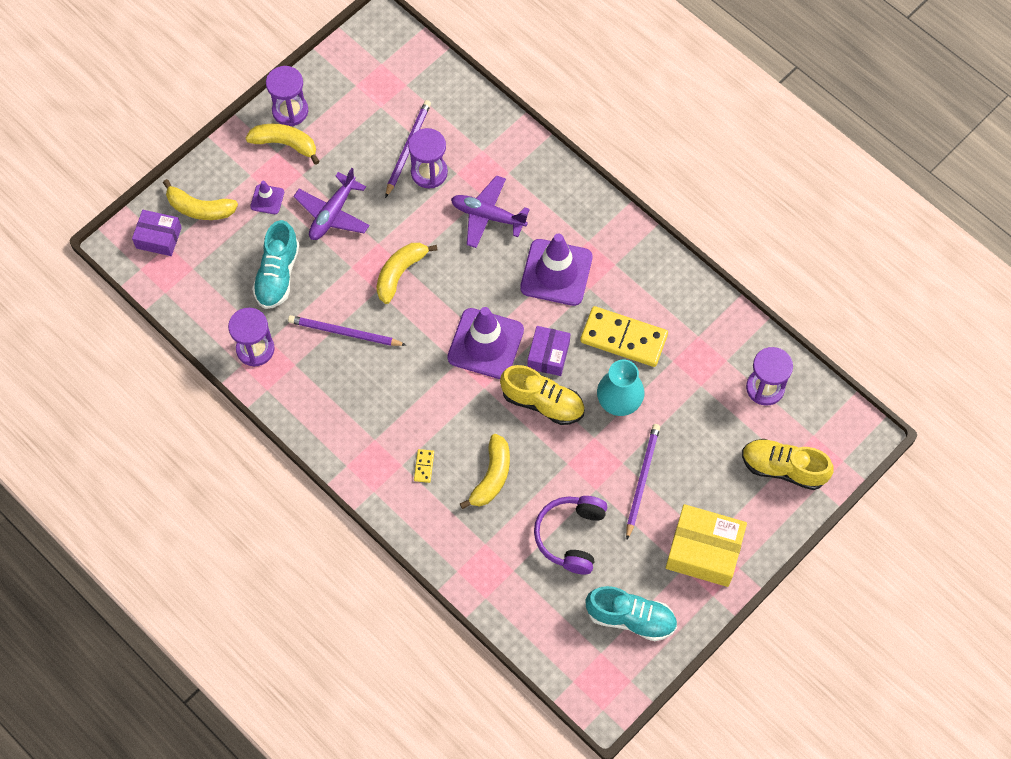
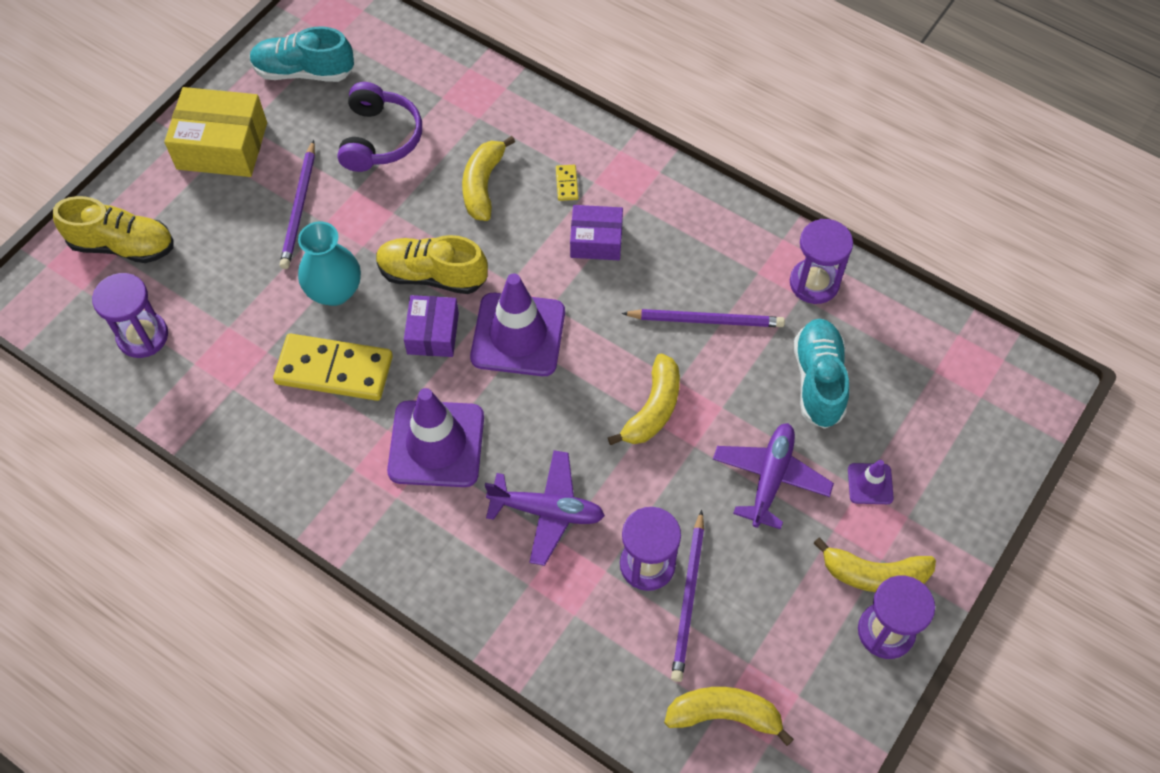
camera: 170 degrees right, 5 degrees down
(158, 237) = (998, 405): purple box -> purple box (596, 240)
(200, 208) = (959, 455): yellow banana -> yellow banana (724, 714)

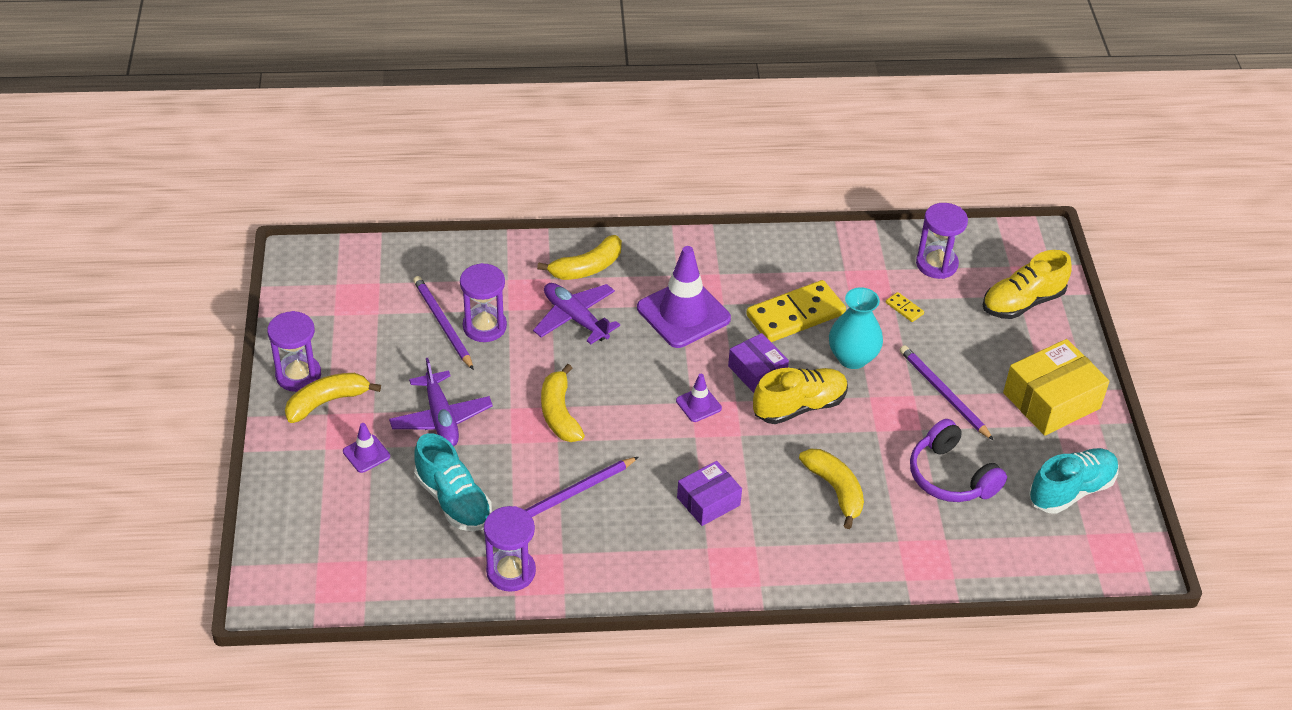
camera: 140 degrees right, 15 degrees down
(518, 335) = (698, 404): purple traffic cone -> purple traffic cone, size x0.47
(547, 511) = (575, 318): purple plane -> purple plane turned 75 degrees clockwise
(567, 184) = (774, 530): yellow domino -> yellow domino (904, 308)
(724, 714) = (374, 282): yellow banana -> yellow banana (587, 268)

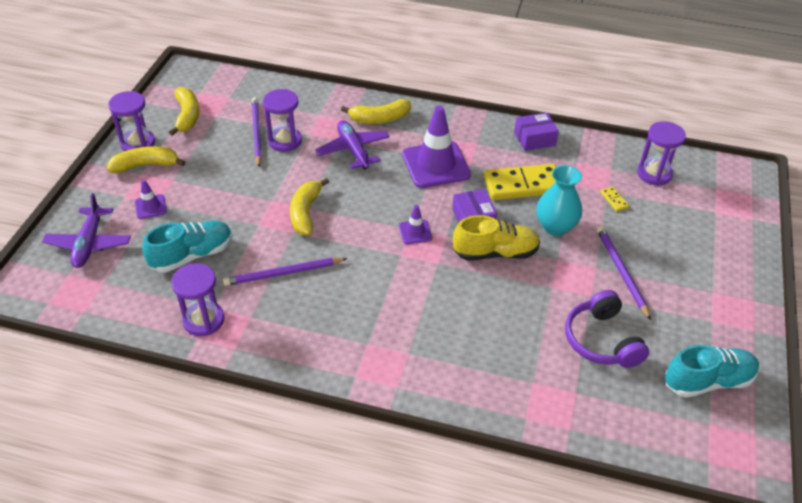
camera: 20 degrees right, 0 degrees up
(441, 418) = (218, 195): purple plane -> purple plane (89, 243)
(453, 500) = (192, 255): turquoise shoe -> turquoise shoe turned 105 degrees counterclockwise
(708, 501) = (386, 307): purple box -> purple box (534, 139)
(835, 490) = (496, 325): yellow banana -> yellow banana (187, 116)
(1022, 302) = (717, 218): yellow shoe -> none
(1051, 400) = (715, 300): yellow box -> none

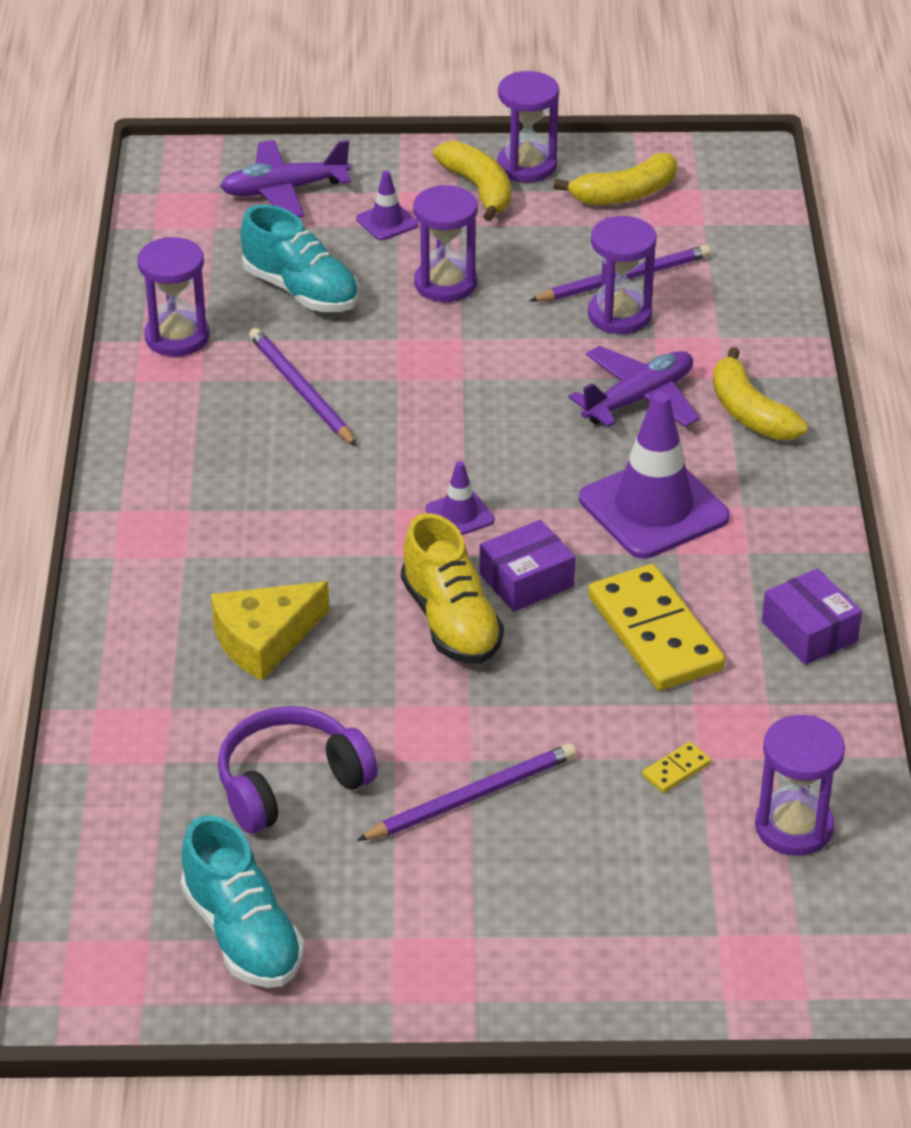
camera: 75 degrees right, 5 degrees down
(222, 196) = (445, 284): none -> purple hourglass
(305, 213) = (448, 381): yellow banana -> none
(488, 330) = (264, 639): none -> yellow cheese
(555, 226) = (556, 692): turquoise vase -> none

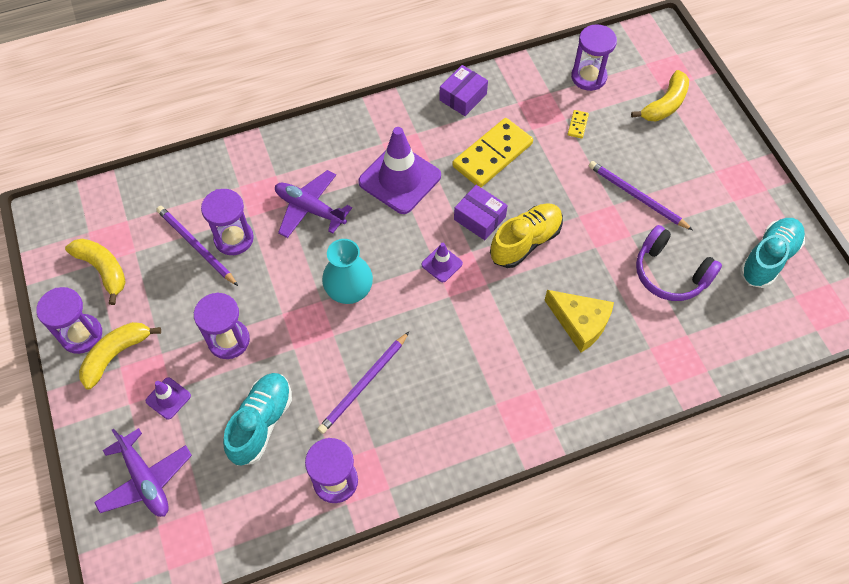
camera: 110 degrees left, 20 degrees up
(464, 408) = (349, 291): none -> turquoise vase
(676, 770) = (577, 125): yellow domino -> yellow domino turned 75 degrees clockwise
(749, 413) = (304, 157): yellow banana -> yellow banana (665, 104)

